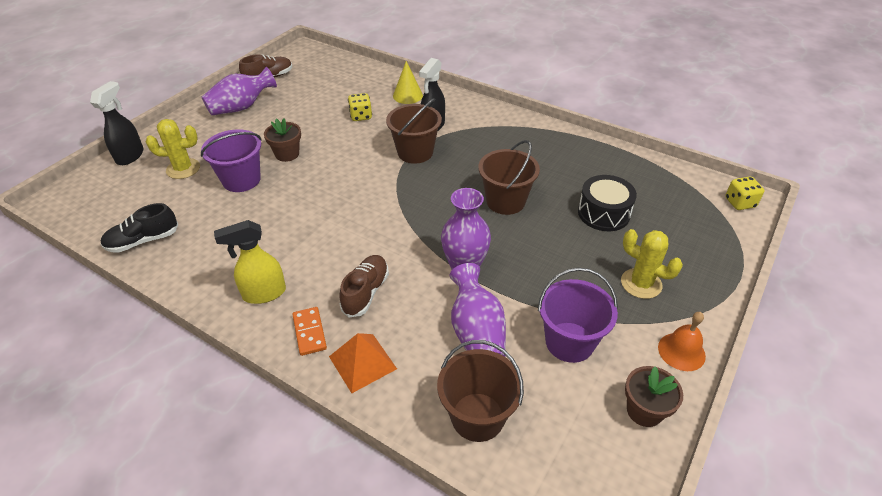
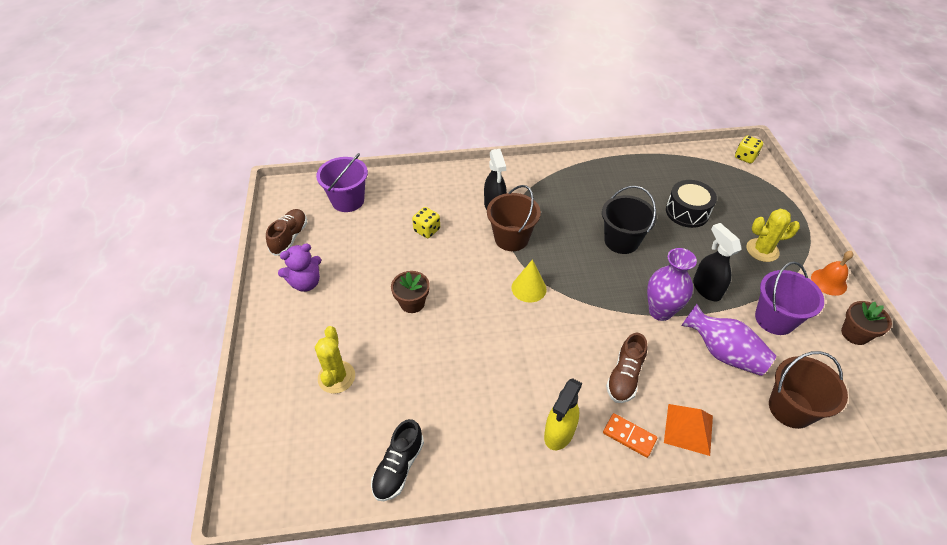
camera: 40 degrees left, 5 degrees up
(130, 156) = (262, 399): black spray bottle -> black spray bottle (706, 289)
(183, 169) = (336, 377): yellow cactus -> yellow cactus turned 45 degrees counterclockwise
(241, 107) = (306, 283): purple vase -> purple teddy bear
(241, 180) = (406, 352): purple bucket -> purple bucket (348, 200)
(366, 292) = (624, 376): brown shoe -> brown shoe turned 135 degrees counterclockwise
(407, 95) = (439, 189): yellow cone -> yellow cone (529, 288)
(505, 201) = (621, 241): brown bucket -> black bucket

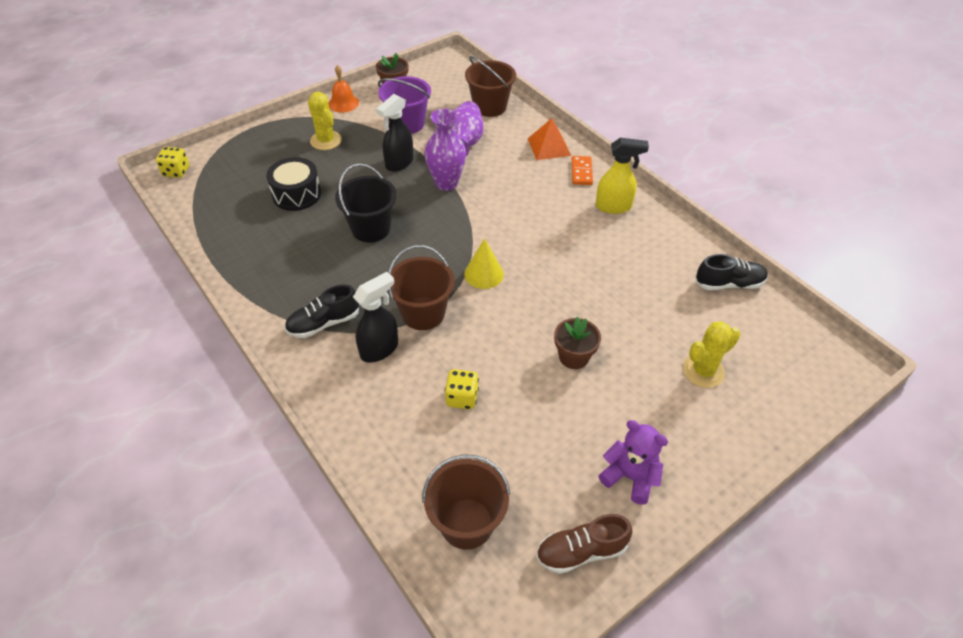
camera: 120 degrees left, 0 degrees up
(348, 200) = (466, 523): purple bucket -> brown bucket
(535, 189) = (324, 323): none -> black shoe
(624, 376) = (532, 187): brown shoe -> none

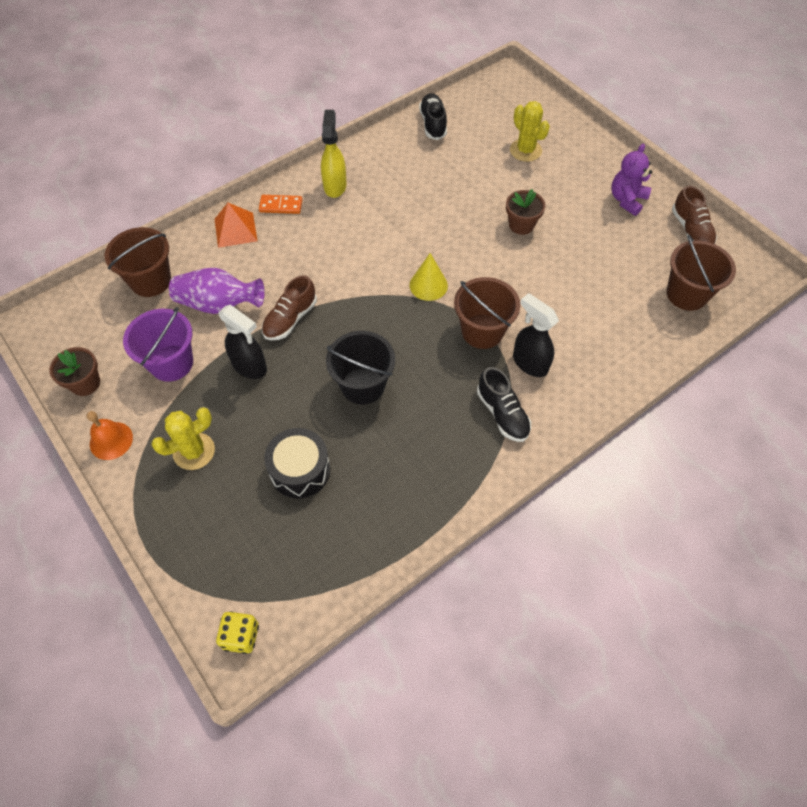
camera: 90 degrees left, 10 degrees up
(446, 183) = (290, 319): purple vase -> brown shoe
(462, 398) = (574, 299): yellow dice -> none

